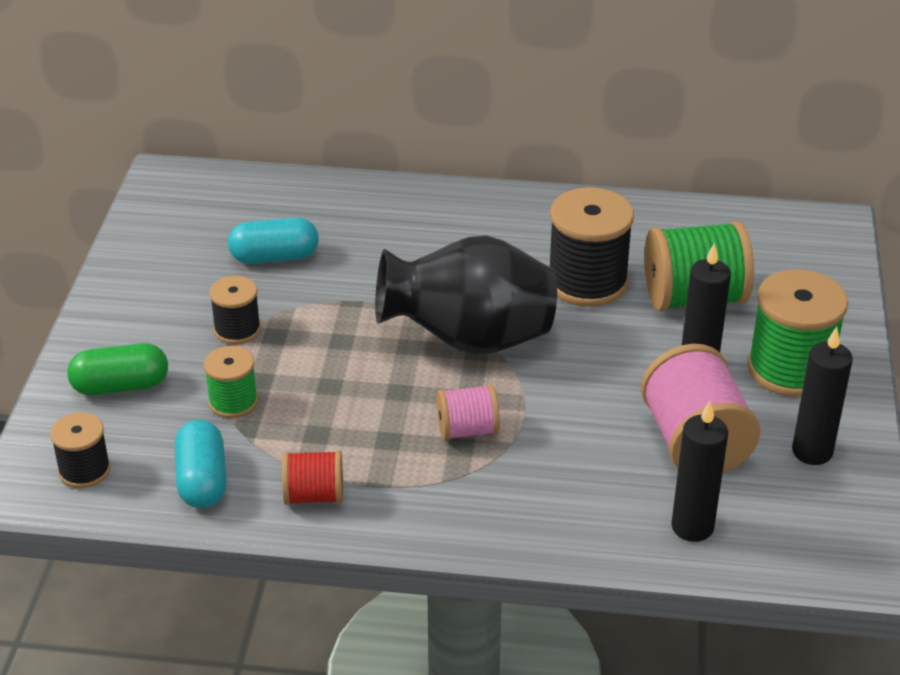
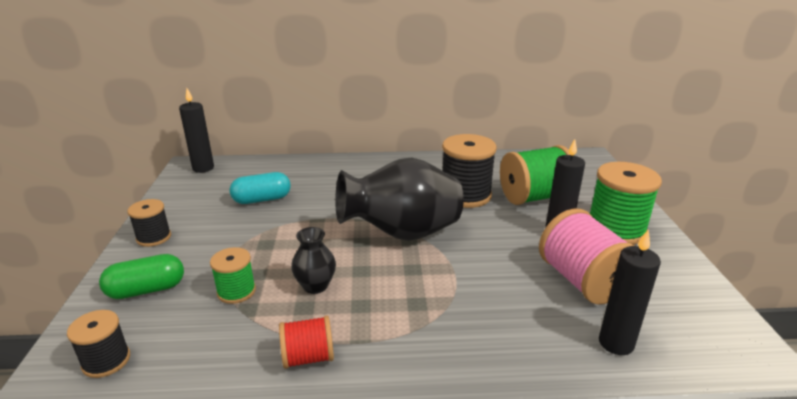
camera: 10 degrees left, 10 degrees down
(202, 480) = (211, 356): turquoise capsule -> none
(237, 329) = (238, 243): black spool -> black spool (154, 237)
(335, 406) = (315, 286): none -> black vase
(467, 430) = (418, 291): pink spool -> none
(812, 452) = (664, 278): black candle -> black candle (203, 168)

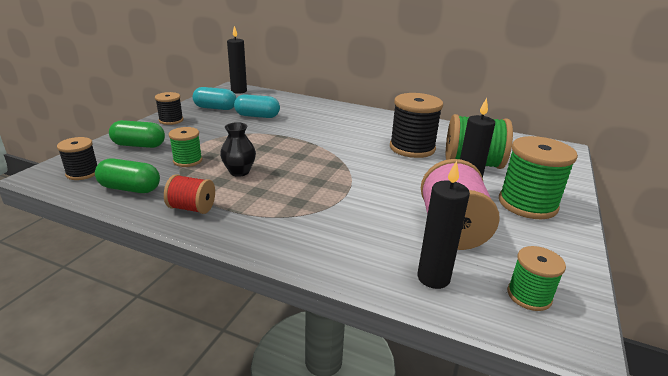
camera: 25 degrees right, 0 degrees up
(197, 202) = (215, 108): none -> turquoise capsule
(200, 359) = (130, 188): none -> green capsule
(402, 234) = (333, 159): black vase -> none
(698, 328) = (529, 295): none -> green spool

